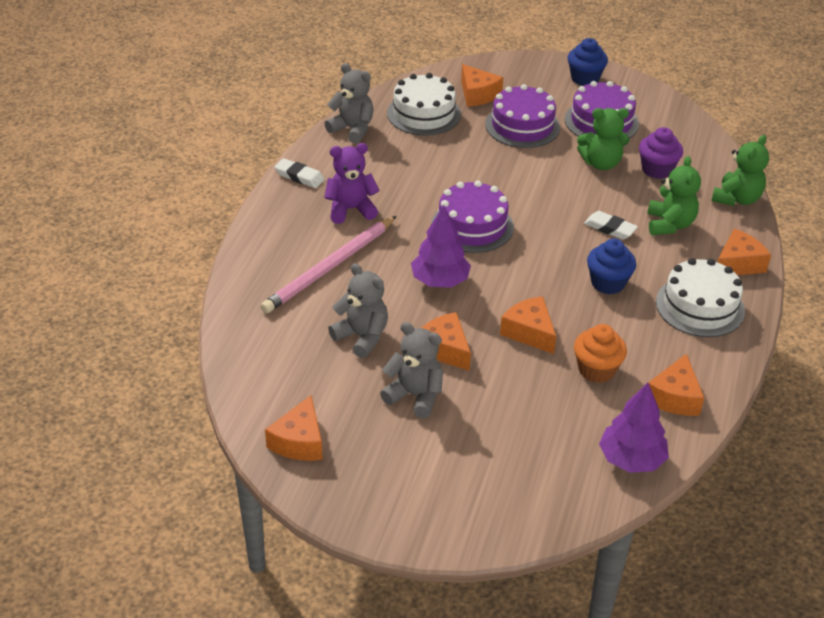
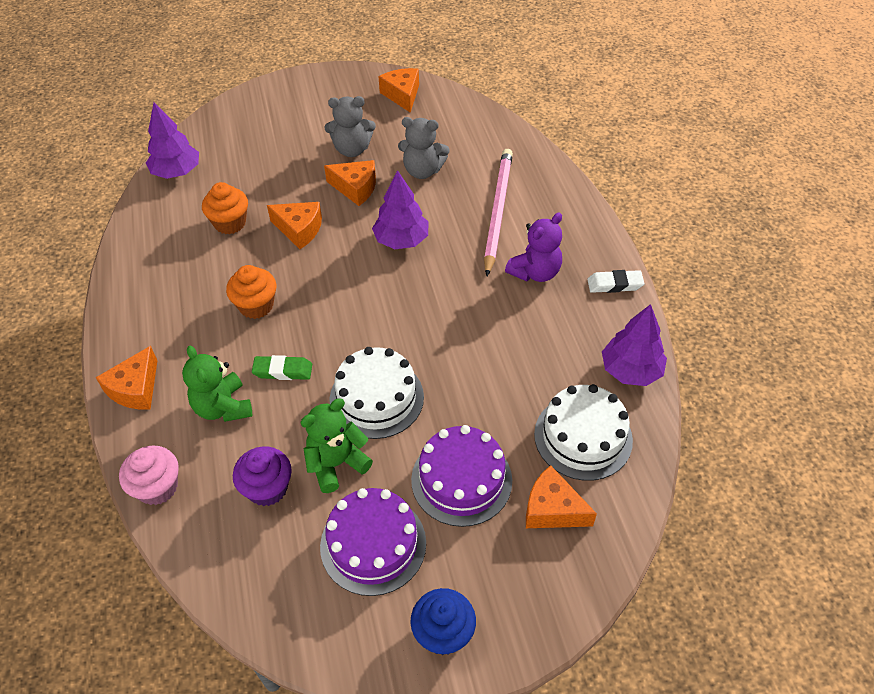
camera: 150 degrees right, 10 degrees up
(352, 129) = (631, 370): grey teddy bear -> purple tree
(472, 226) = (415, 308): purple cake -> none
(608, 283) = (256, 306): blue cupcake -> orange cupcake
(610, 228) = (283, 371): white eraser -> green eraser
(674, 397) = (159, 228): orange cheese -> none
(700, 306) = (161, 320): white cake -> white cake (376, 398)
(736, 199) = (157, 487): green teddy bear -> pink cupcake

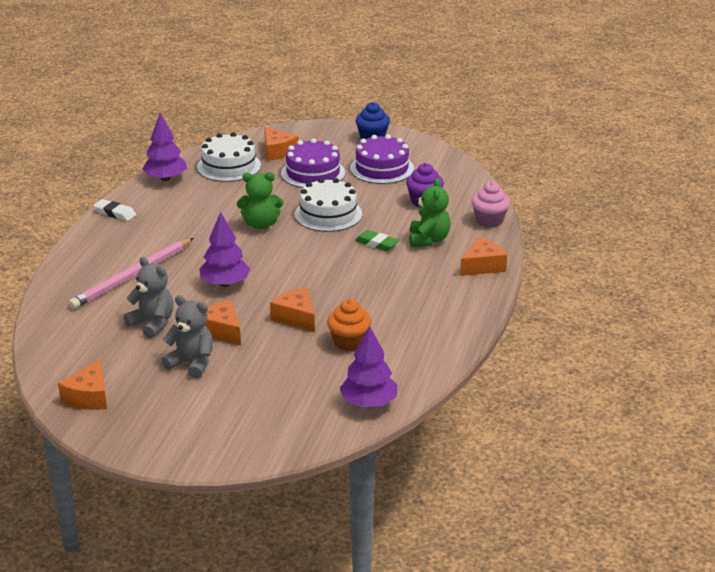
camera: 150 degrees left, 20 degrees down
(256, 306) = (369, 282): orange cupcake -> none
(336, 463) = (376, 198): green teddy bear -> green teddy bear (260, 224)
(535, 272) = (156, 235): purple teddy bear -> none

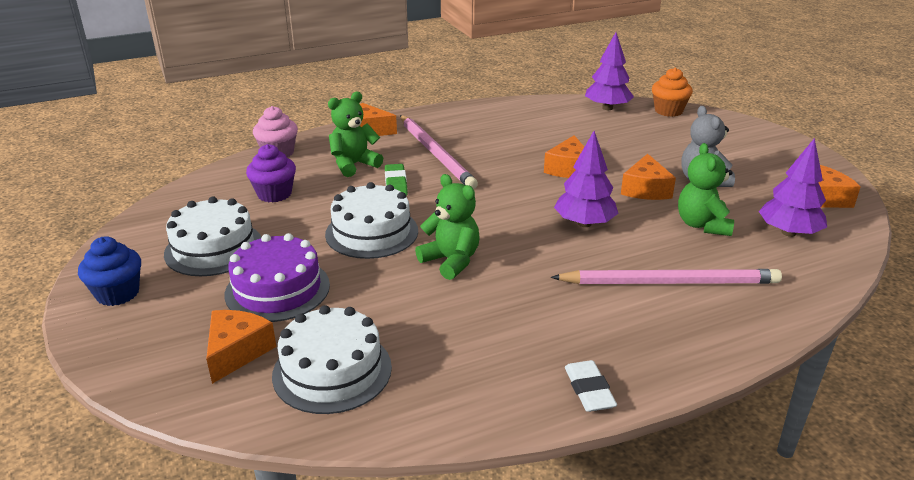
camera: 130 degrees left, 0 degrees up
(152, 324) = (702, 225): grey teddy bear -> green teddy bear
(165, 178) = (440, 410): purple tree -> purple tree (789, 232)
(349, 342) = (559, 138): orange cupcake -> orange cupcake (668, 111)
(382, 168) = (214, 248): purple cake -> white cake
(400, 276) = (436, 154): none -> pink pencil

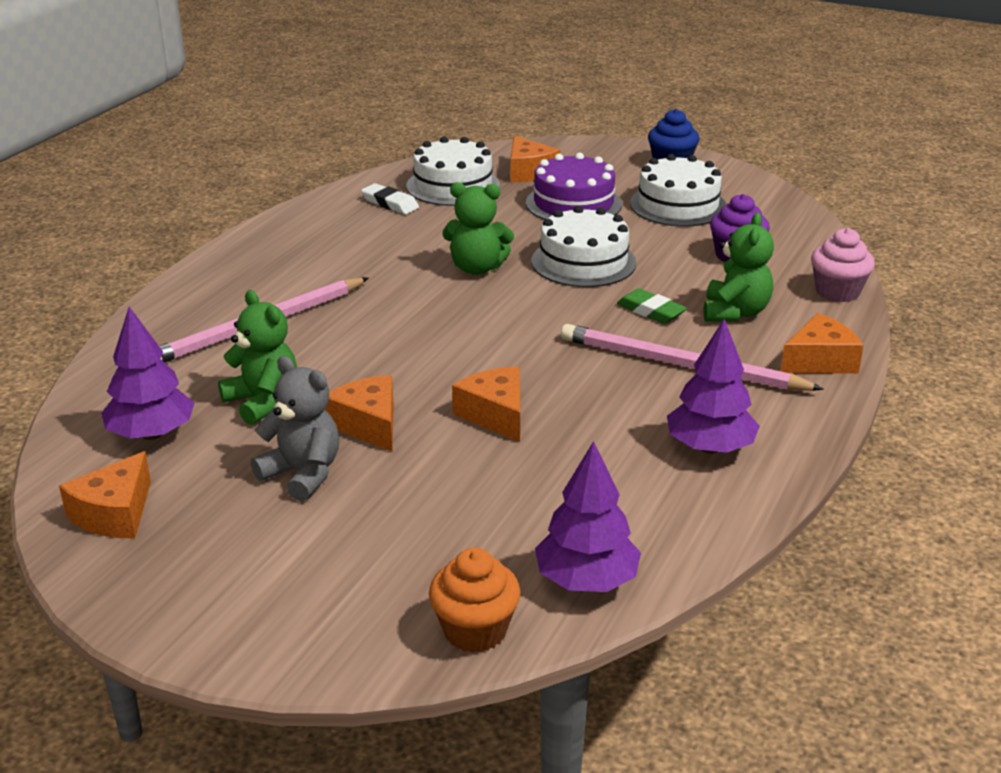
camera: 140 degrees right, 0 degrees up
(584, 223) = (397, 350): purple tree -> purple tree (710, 447)
(589, 390) = (268, 235): white eraser -> white eraser (390, 203)

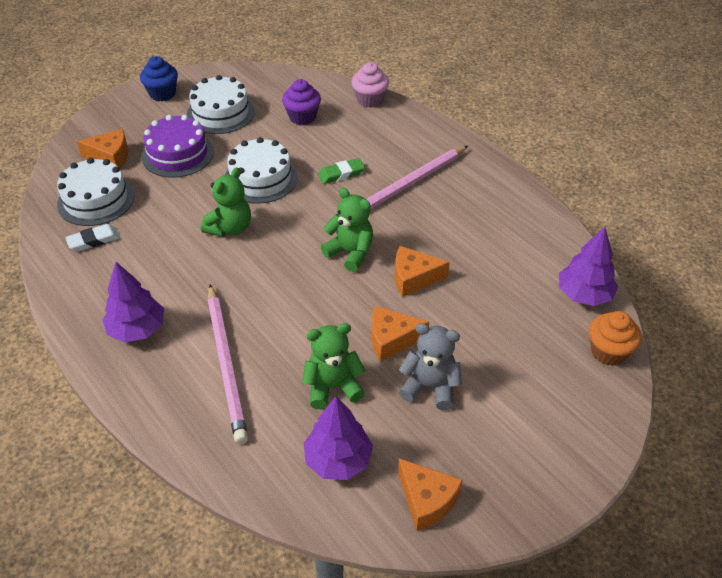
camera: 65 degrees left, 15 degrees up
(302, 474) = (430, 387): grey teddy bear -> grey teddy bear turned 45 degrees clockwise
(710, 447) = (491, 207): purple tree -> purple tree (137, 329)
(735, 312) = (365, 144): green teddy bear -> green teddy bear (350, 253)
(820, 361) = (434, 136): orange cheese -> none

